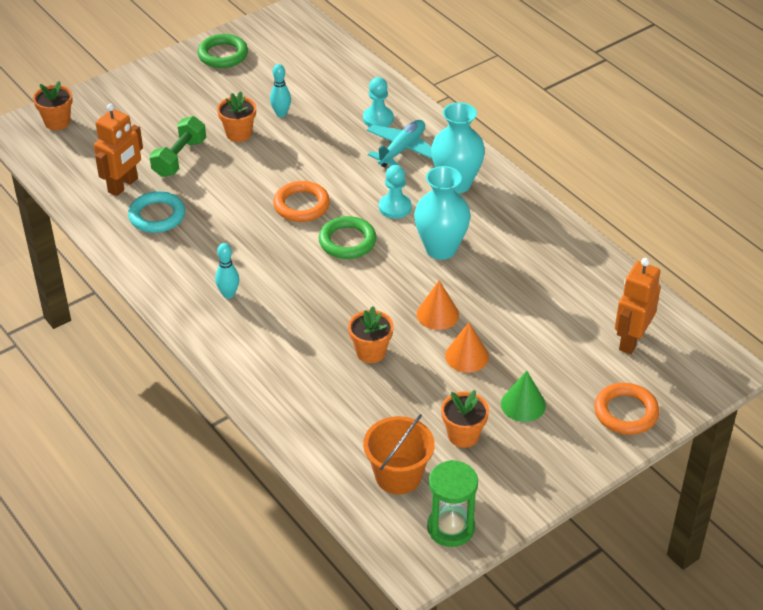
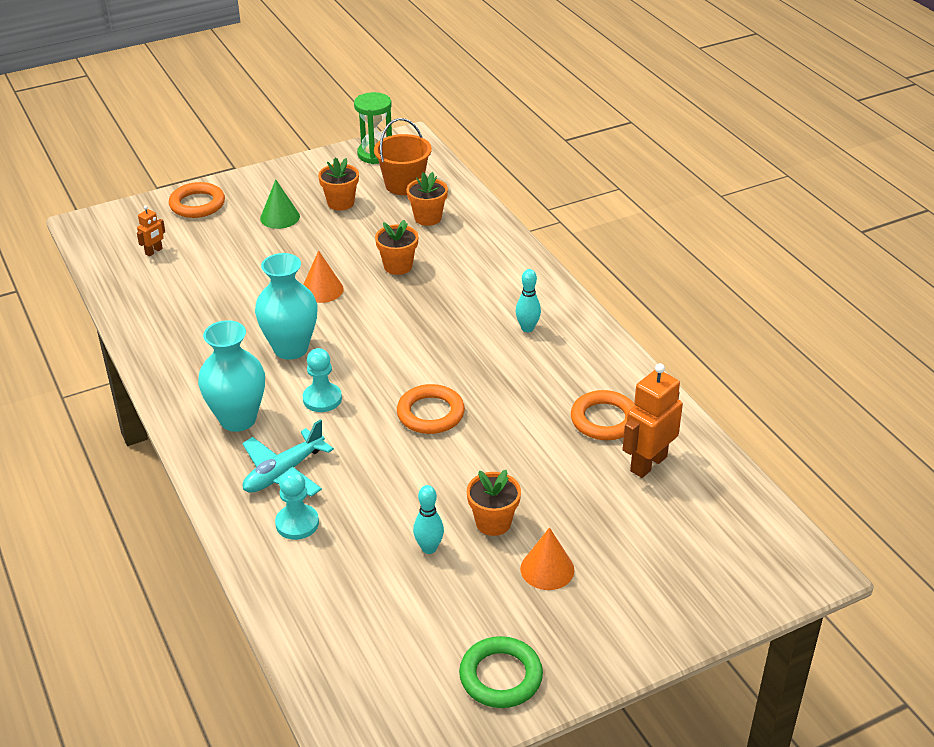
camera: 170 degrees left, 5 degrees down
(57, 122) = (752, 574): orange flower pot -> orange flower pot (428, 218)
(157, 216) = (604, 420): turquoise ring -> orange ring
(179, 158) = (576, 495): green dumbbell -> none
(347, 241) = (389, 367): green ring -> none
(466, 356) = (311, 255): orange cone -> orange cone (547, 569)
(631, 340) = (154, 251): orange robot -> orange robot, size x0.51

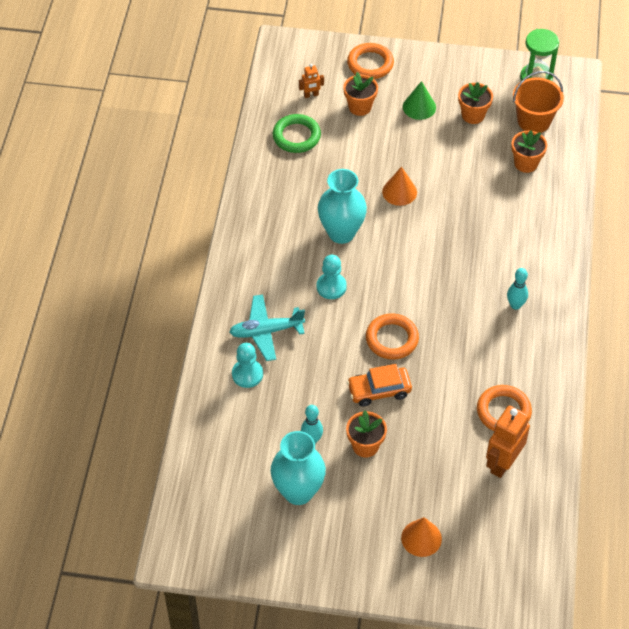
camera: 35 degrees right, 15 degrees up
(238, 419) = (267, 273): turquoise vase -> turquoise vase (298, 491)
(398, 266) = (468, 198): orange flower pot -> orange flower pot (360, 107)
(460, 465) = (379, 390): none -> orange car
(500, 676) = (285, 551): green ring -> green ring (296, 136)
(547, 569) = (371, 499): orange cone -> orange cone (421, 538)
(648, 464) = (502, 463): orange robot -> orange robot turned 45 degrees counterclockwise

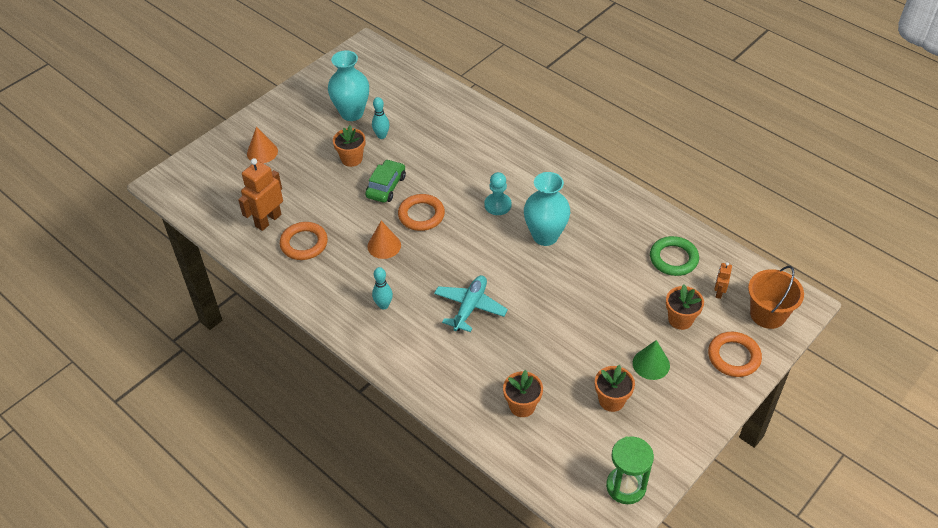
camera: 125 degrees right, 5 degrees down
(247, 374) = (461, 128): turquoise pawn -> none
(266, 331) = (488, 153): turquoise plane -> turquoise plane (470, 307)
(379, 390) = (386, 186): orange car -> green car
(399, 192) = (559, 295): orange cone -> orange cone (384, 245)
(502, 463) = (268, 220): orange robot -> orange robot turned 120 degrees counterclockwise
(534, 121) = (570, 447): orange bucket -> orange bucket (768, 314)

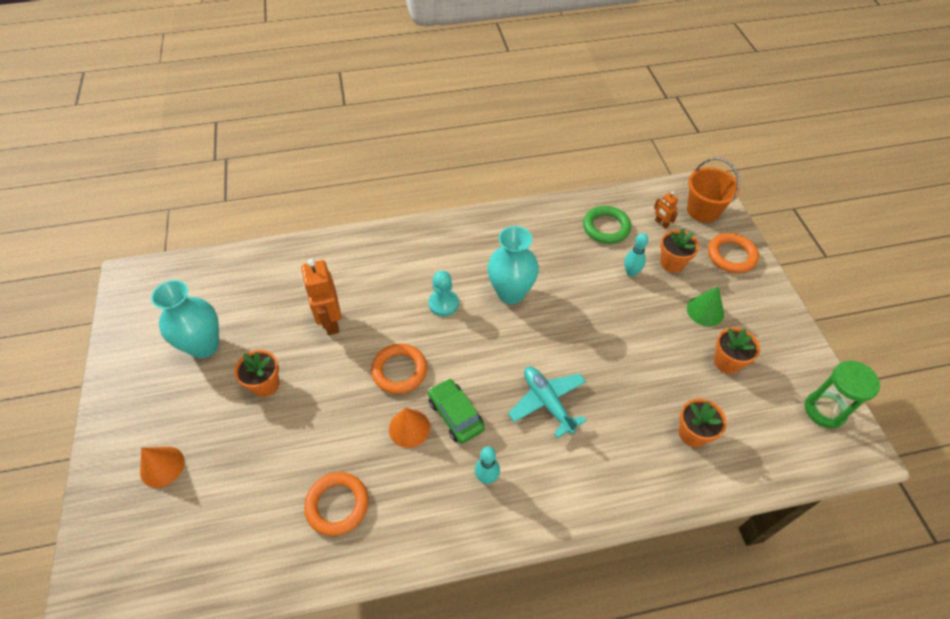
camera: 55 degrees left, 5 degrees up
(268, 220) = (268, 523): orange robot -> orange robot (330, 321)
(381, 136) = (263, 339): turquoise bowling pin -> turquoise bowling pin (631, 272)
(386, 186) = (334, 377): green car -> green car (455, 415)

